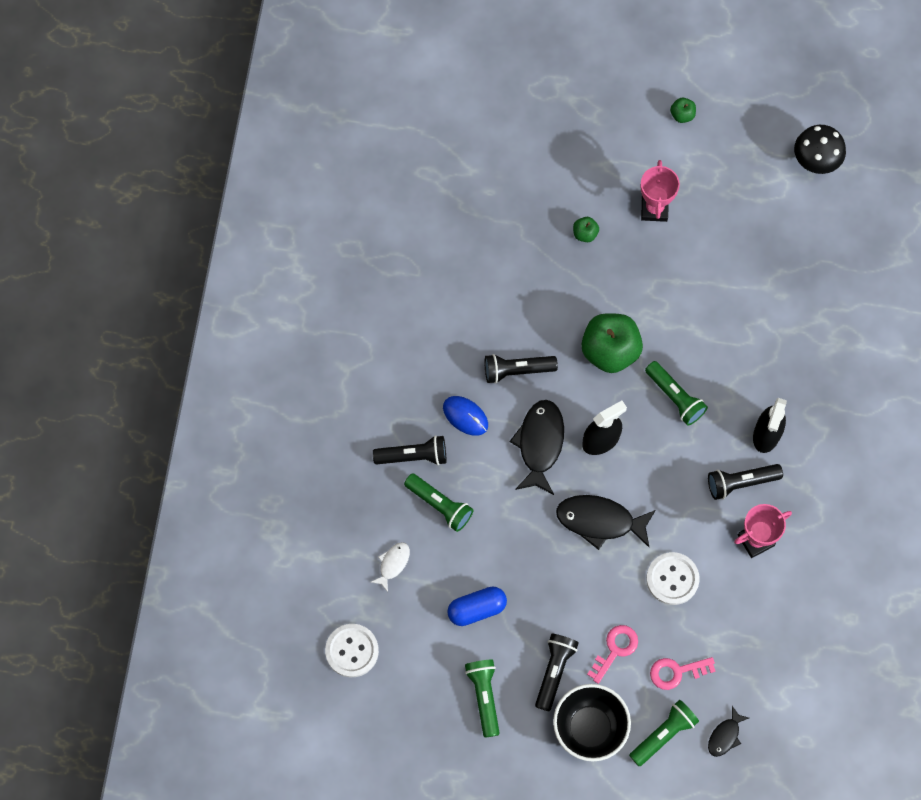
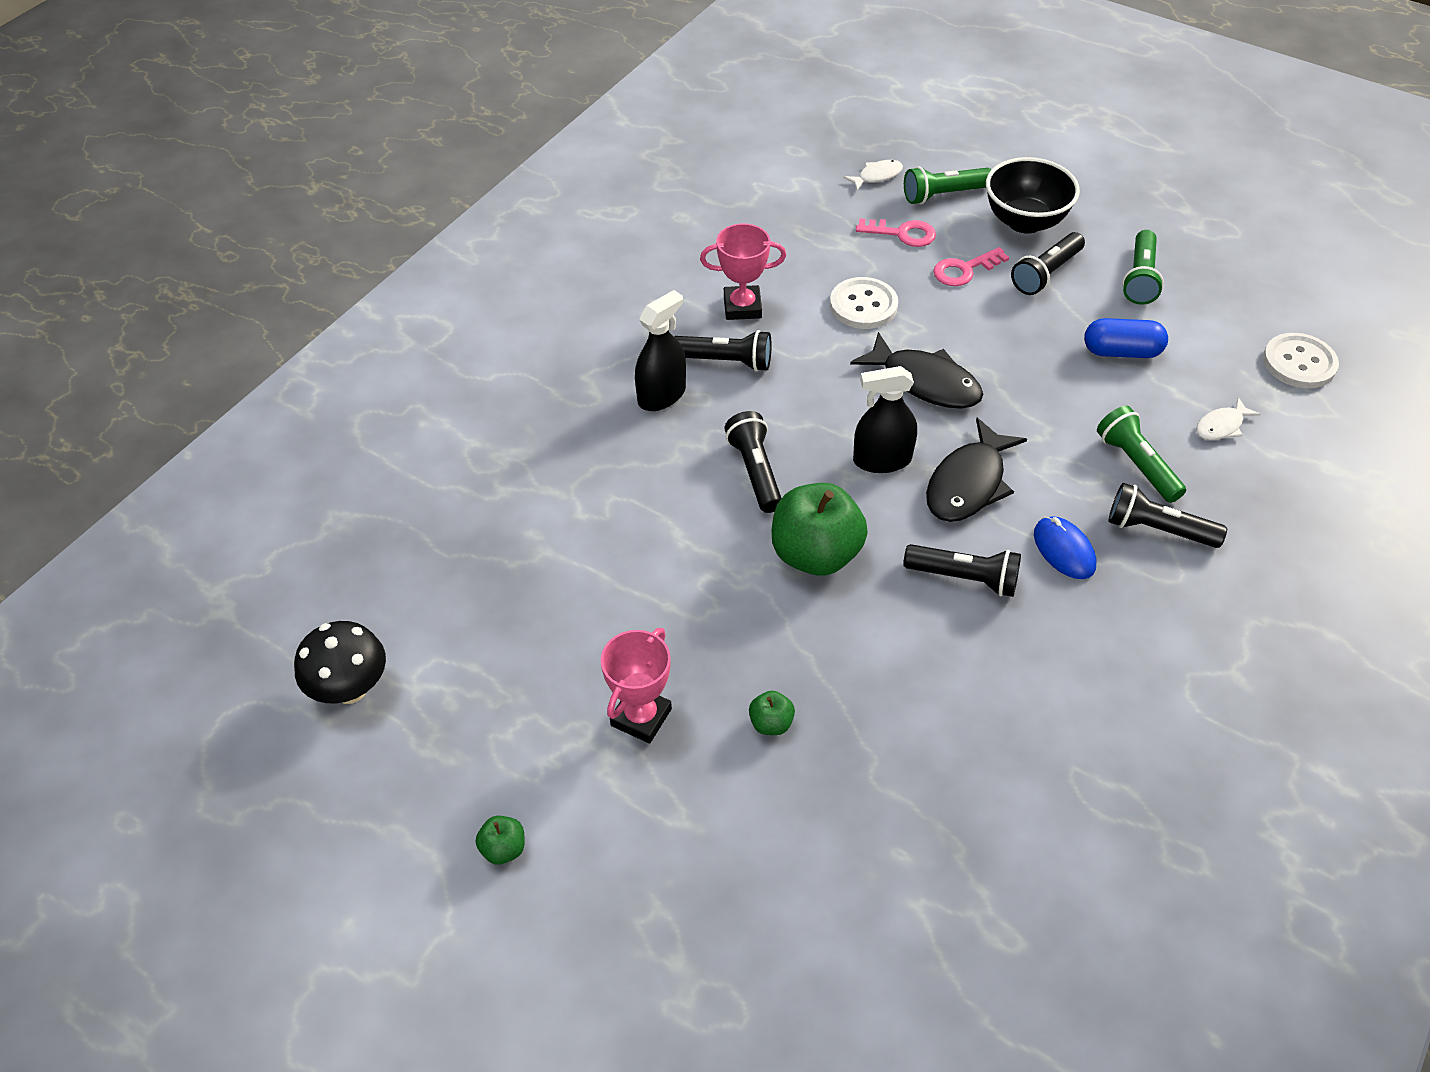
camera: 155 degrees left, 20 degrees down
(675, 397) = (755, 471): green flashlight -> black flashlight
(725, 736) = (877, 176): black fish -> white fish

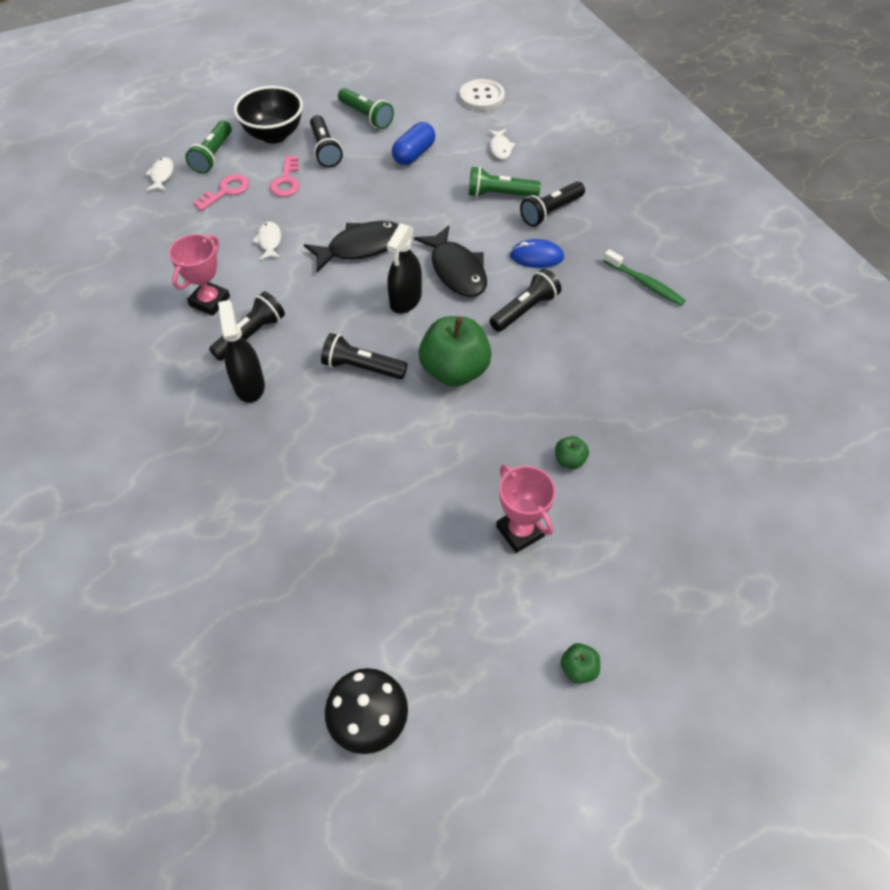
camera: 60 degrees left, 5 degrees up
(863, 305) = (269, 241): white button -> white fish
(1124, 687) = (645, 283): none -> green toothbrush

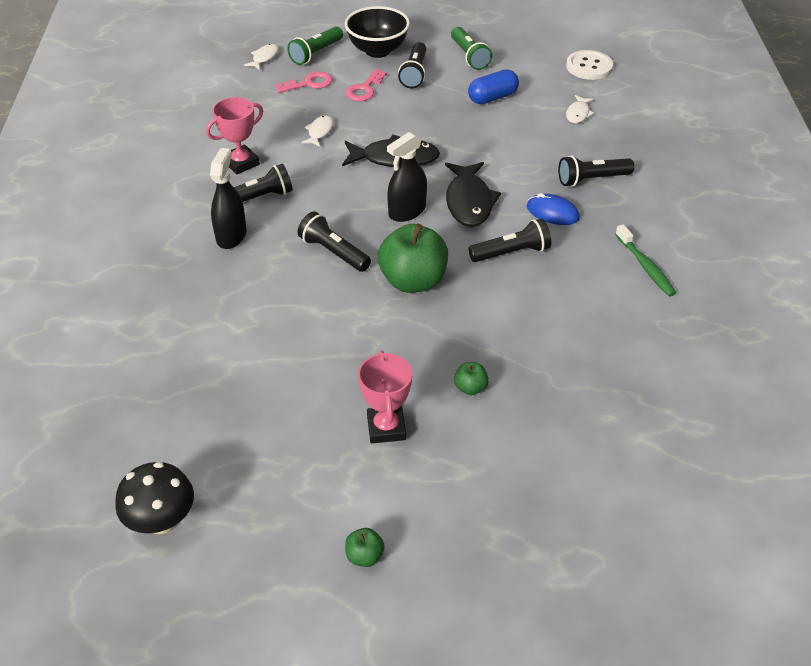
camera: 25 degrees right, 10 degrees down
(500, 194) = (552, 151): green flashlight -> none

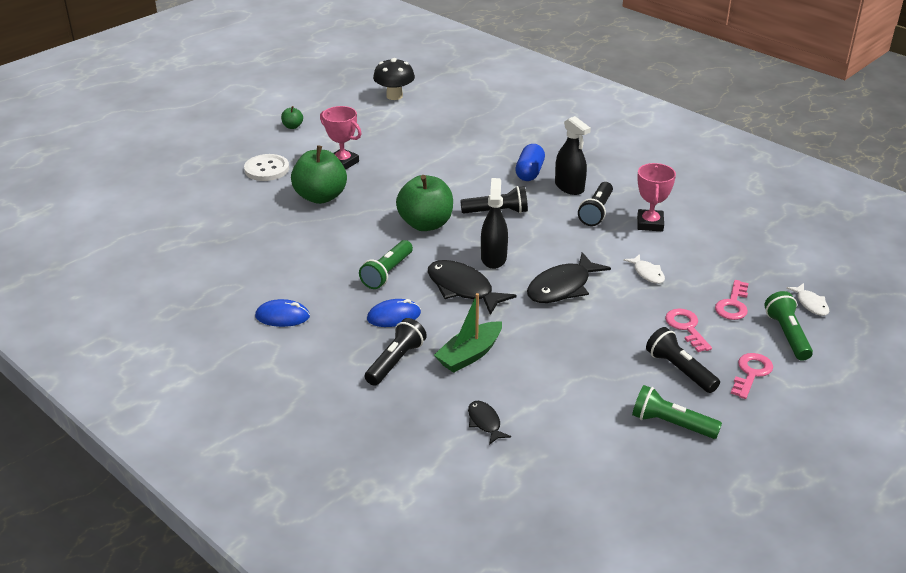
camera: 135 degrees right, 10 degrees down
(377, 50) = (751, 373): black bowl -> pink key
(470, 388) = (320, 197): green apple -> green apple, size x2.26
(492, 97) = (579, 389): blue capsule -> blue capsule (529, 172)
(511, 253) = (387, 273): black flashlight -> green flashlight
(533, 154) = (469, 355): none -> green boat
(578, 114) = (485, 422): white fish -> black fish
(589, 67) = (548, 494): white button -> white button (267, 169)
(645, 267) = (282, 316): green toothbrush -> blue mouse

